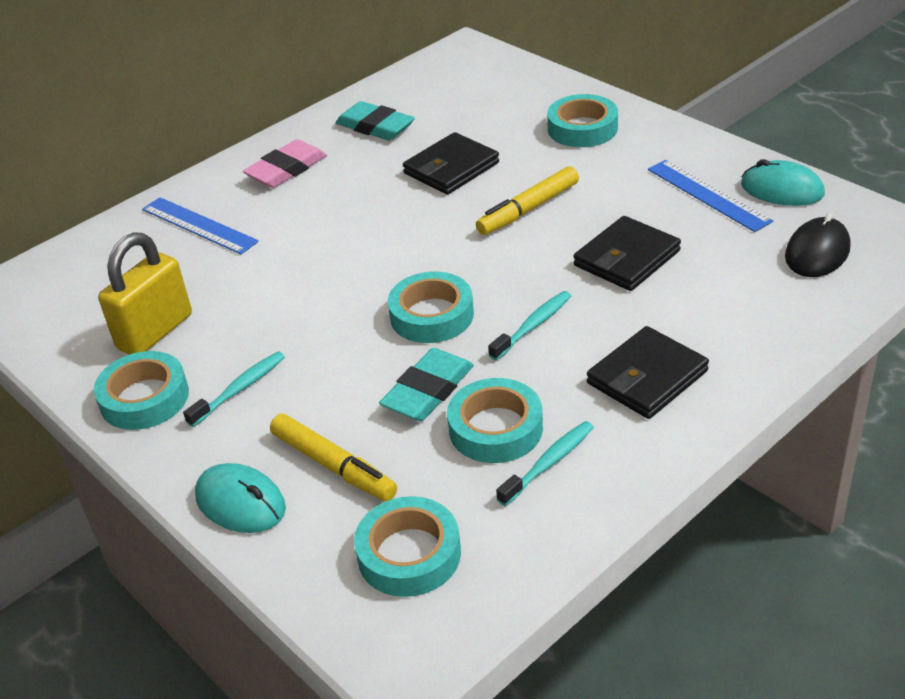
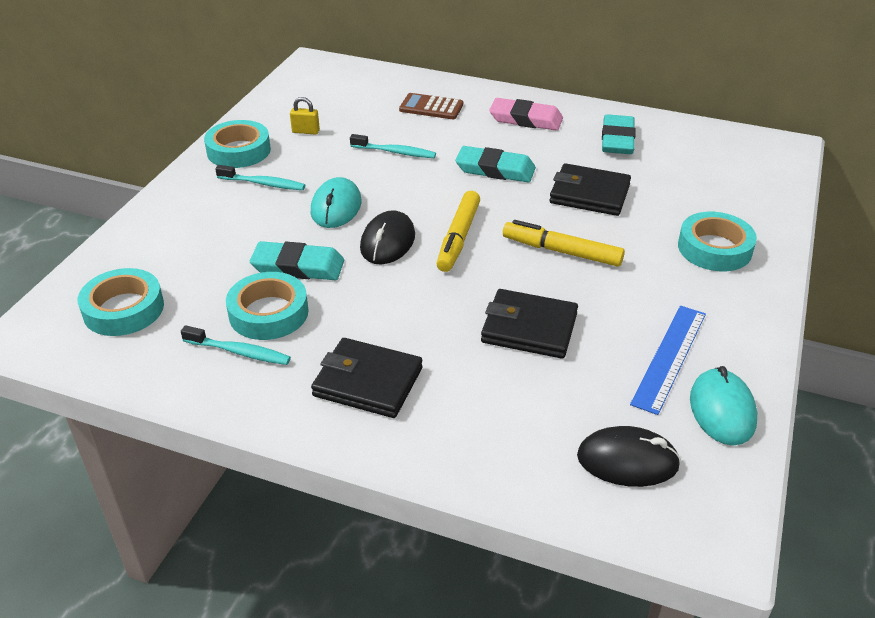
camera: 60 degrees right, 0 degrees up
(155, 332) = (305, 131): yellow padlock -> yellow padlock, size x0.44
(199, 225) = (431, 107): blue ruler -> brown calculator
(240, 503) = (153, 221): turquoise mouse -> turquoise mouse (336, 207)
(333, 465) = (201, 248): yellow marker -> yellow marker (458, 237)
(361, 212) = (495, 169): none -> turquoise eraser
(432, 315) = (387, 242): turquoise tape -> black mouse
(533, 325) = (403, 298): turquoise toothbrush -> turquoise toothbrush (395, 152)

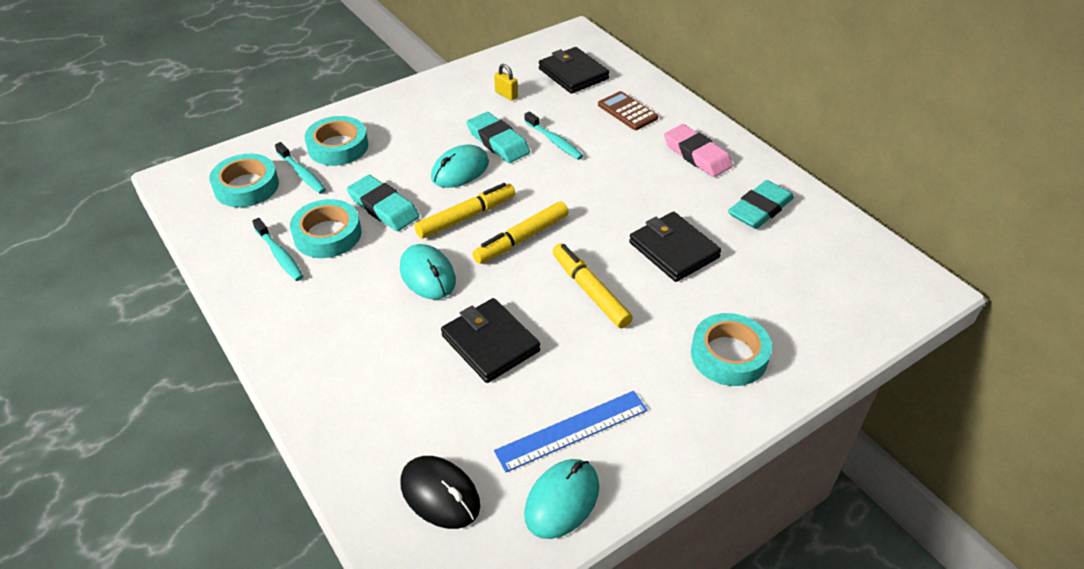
camera: 35 degrees right, 5 degrees up
(238, 150) = (442, 92): turquoise tape -> turquoise tape (338, 147)
(263, 184) = (430, 127): turquoise toothbrush -> turquoise toothbrush (302, 174)
(368, 382) = (333, 323): black wallet -> black wallet (573, 74)
(387, 242) = (465, 217): black mouse -> yellow marker
(409, 302) = (427, 275): none -> turquoise mouse
(495, 169) = (618, 191): turquoise eraser -> turquoise eraser (498, 141)

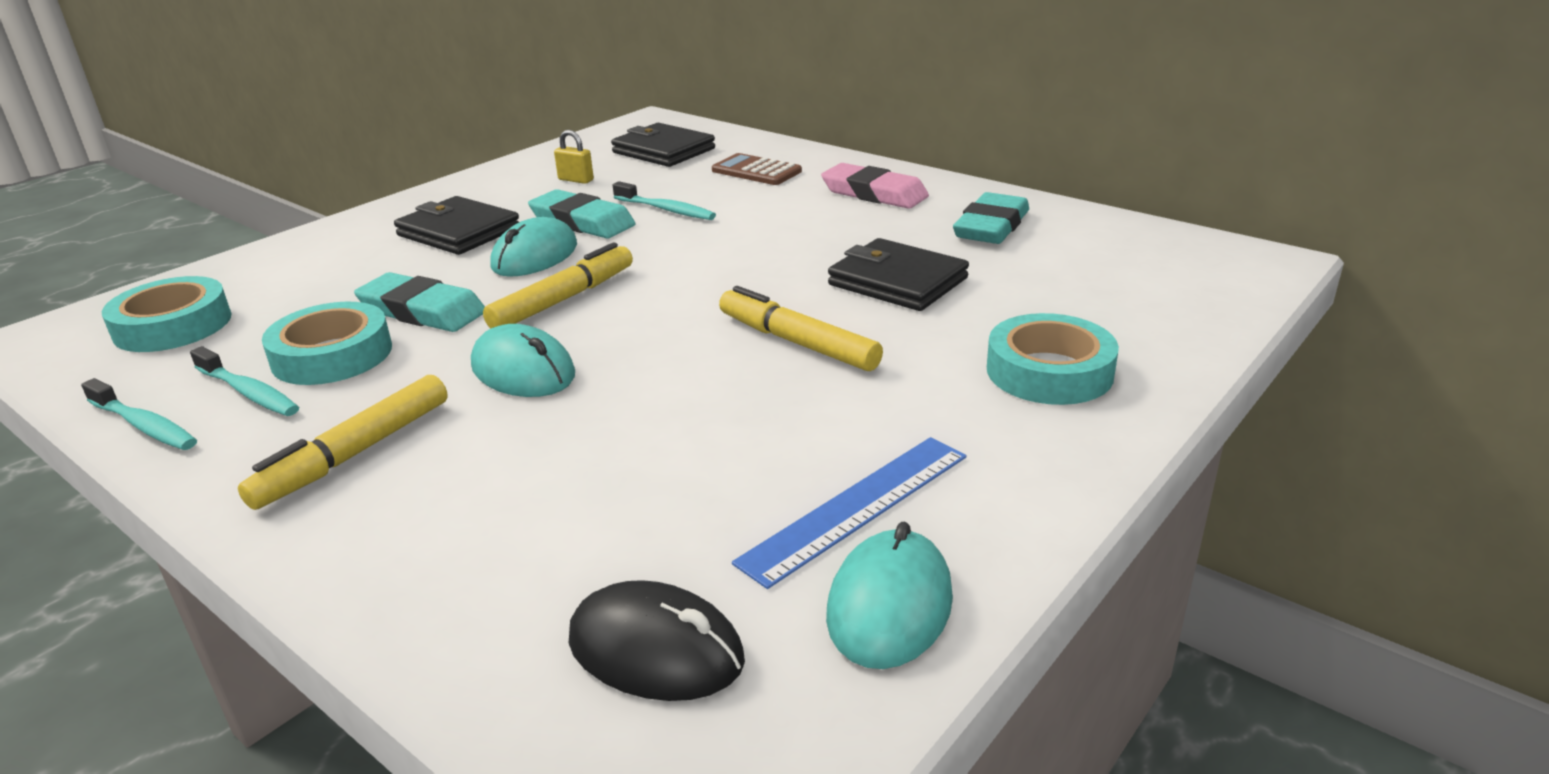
camera: 15 degrees left, 15 degrees down
(302, 174) = (271, 297): turquoise toothbrush -> turquoise toothbrush (144, 426)
(338, 147) = (327, 262): turquoise tape -> none
(490, 343) = (663, 429): black wallet -> black wallet (459, 232)
(522, 239) = (663, 307): yellow marker -> yellow marker (356, 453)

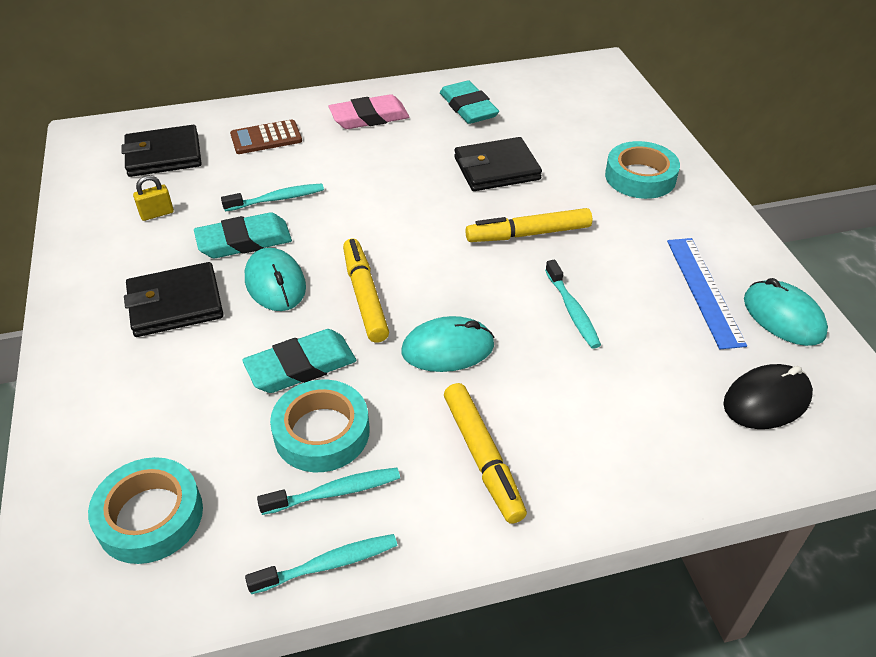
camera: 55 degrees left, 15 degrees up
(681, 421) = (572, 311): none -> turquoise toothbrush

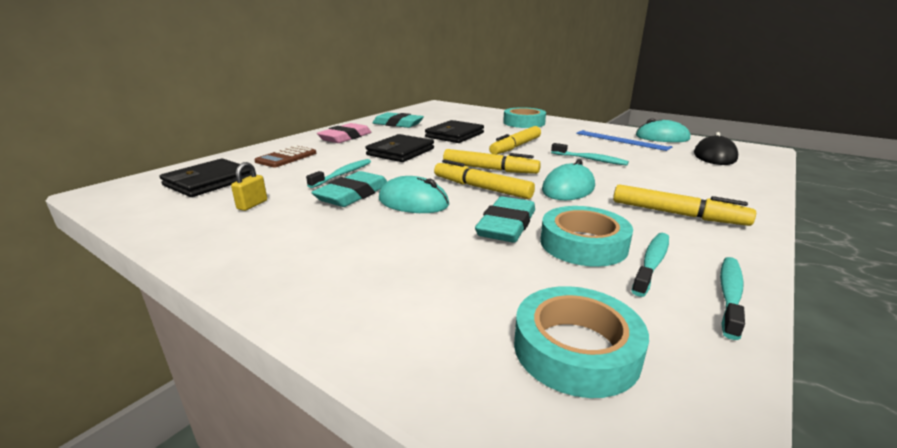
camera: 40 degrees left, 20 degrees down
(175, 303) = (353, 235): black wallet -> black wallet (400, 152)
(424, 266) = (489, 169): none -> yellow marker

